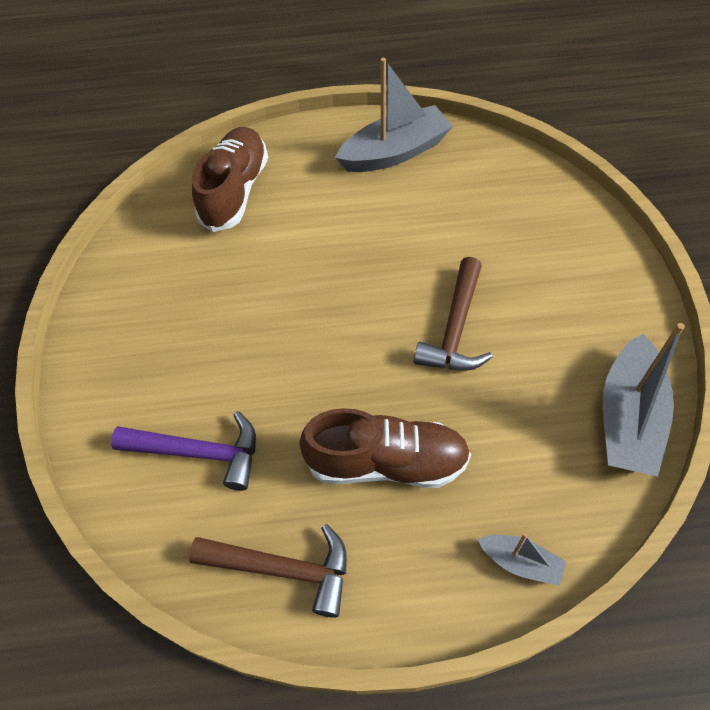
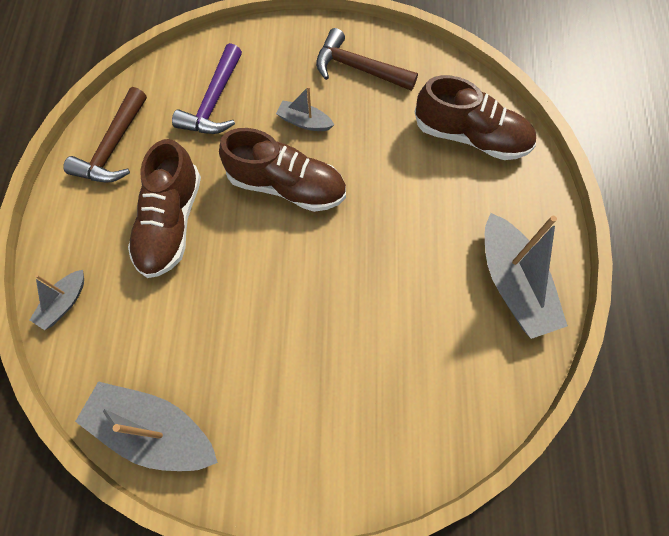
camera: 95 degrees right, 10 degrees up
(225, 343) = (304, 122): none -> grey boat
(316, 347) = (286, 186): none -> brown shoe
(455, 329) = (281, 299): brown hammer -> brown hammer (358, 68)

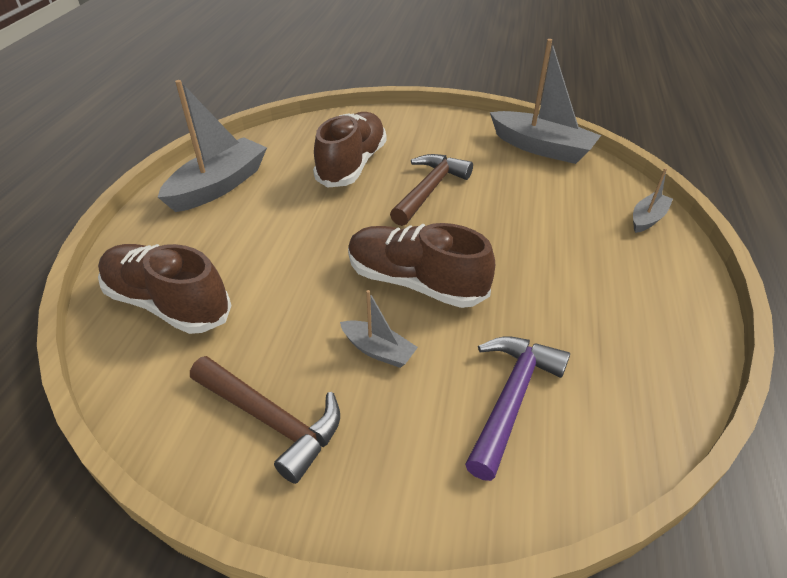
camera: 170 degrees left, 25 degrees down
(113, 148) = (651, 353): brown hammer -> brown hammer (429, 189)
(171, 223) = (552, 265): brown shoe -> brown shoe (352, 165)
(512, 284) = (219, 186): grey boat -> grey boat turned 45 degrees clockwise

